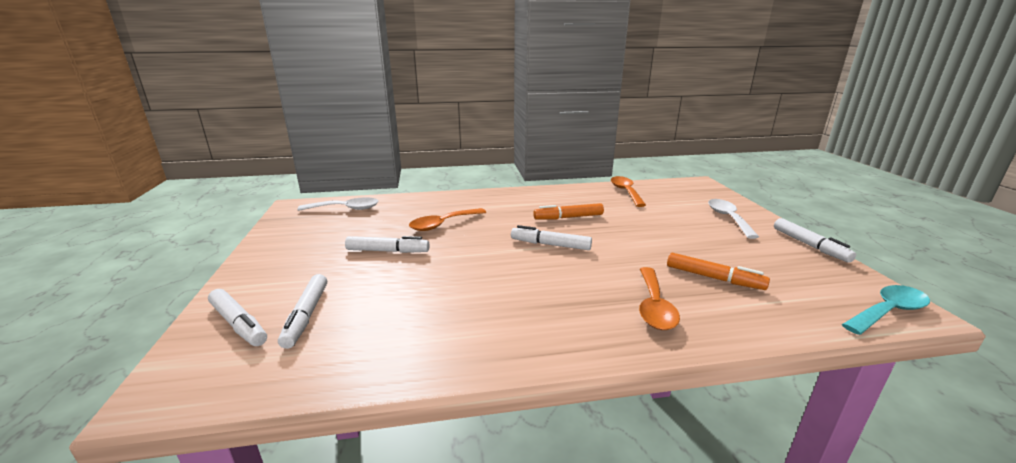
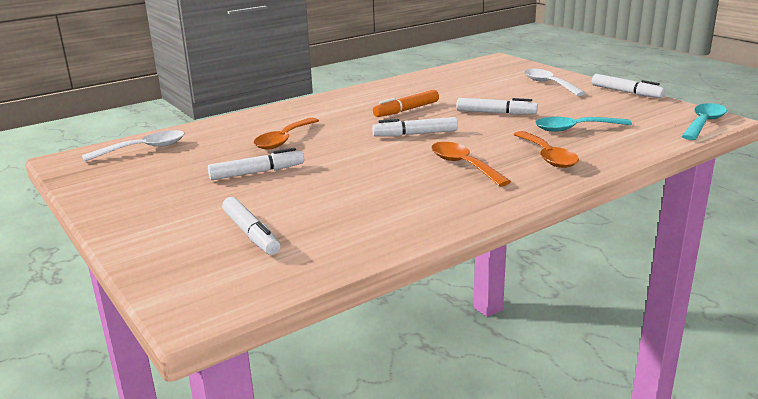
camera: 25 degrees left, 0 degrees up
(239, 324) = (189, 255): white marker -> white marker (496, 113)
(625, 192) = (437, 78): orange spoon -> orange spoon (463, 165)
(714, 278) = (574, 129): orange marker -> turquoise spoon

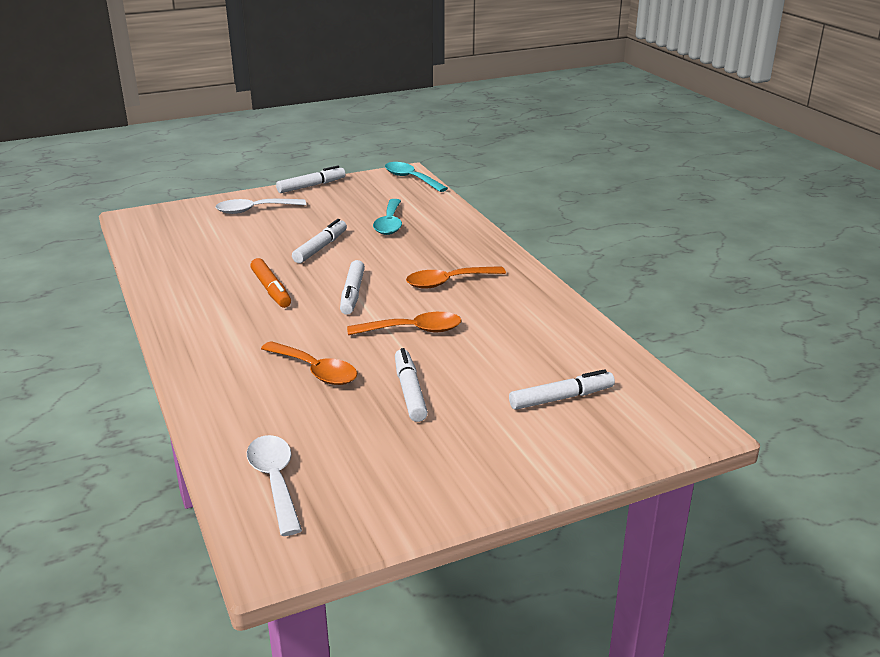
camera: 80 degrees left, 5 degrees up
(547, 156) = (447, 246): orange spoon -> orange spoon (413, 330)

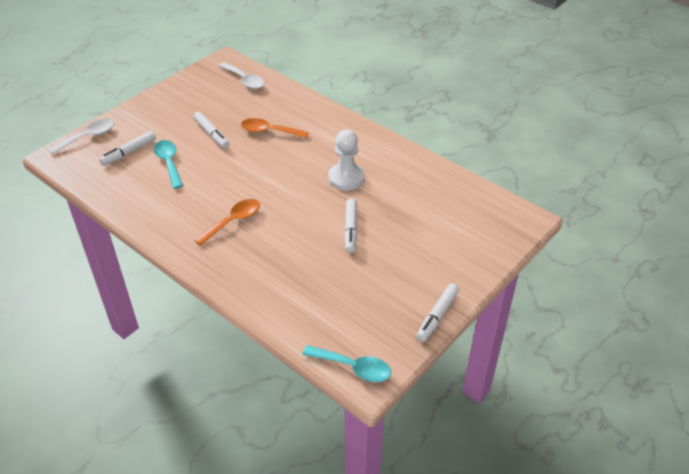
camera: 155 degrees right, 15 degrees up
(254, 210) = (447, 259): white spoon -> white spoon (88, 137)
(271, 289) = (346, 178): orange marker -> white pawn
(352, 294) = (291, 190): white marker -> none
(389, 224) = (320, 278): turquoise spoon -> turquoise spoon (169, 163)
(413, 330) = (233, 173): orange spoon -> none

